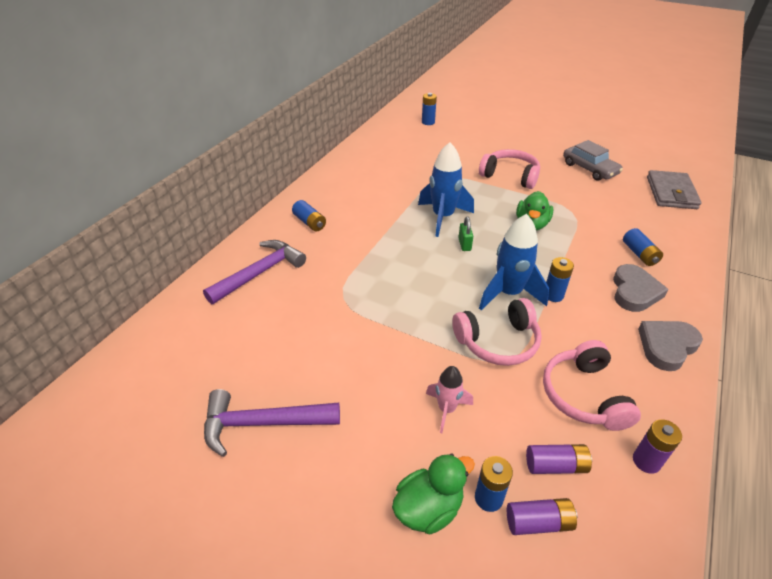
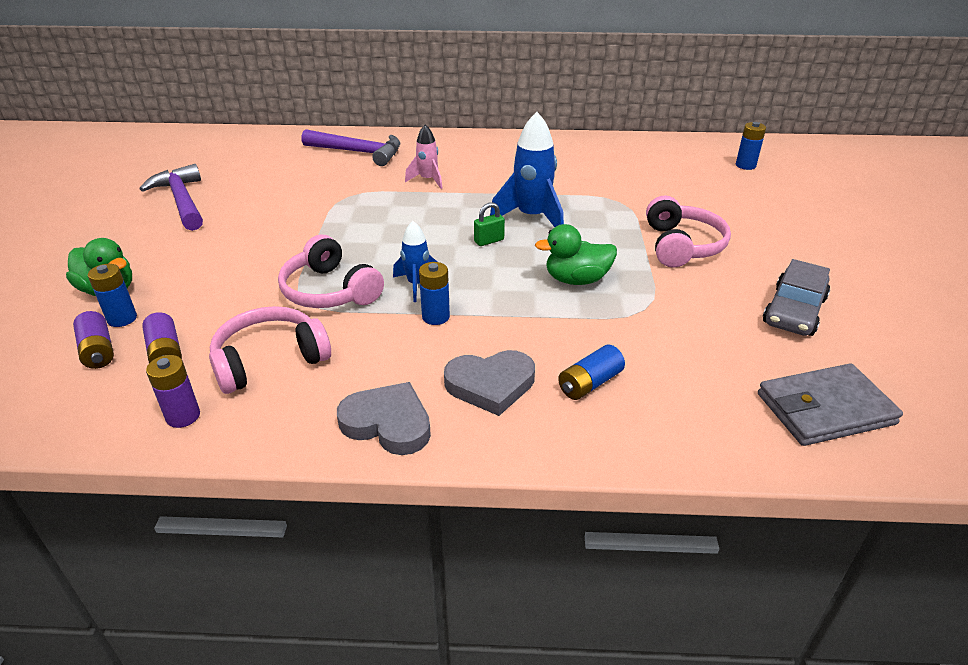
camera: 65 degrees right, 5 degrees down
(310, 222) = (452, 153): blue battery -> none
(446, 409) = (221, 278): pink rocket -> pink rocket (428, 180)
(508, 293) = (417, 285): blue rocket -> blue rocket, size x0.58

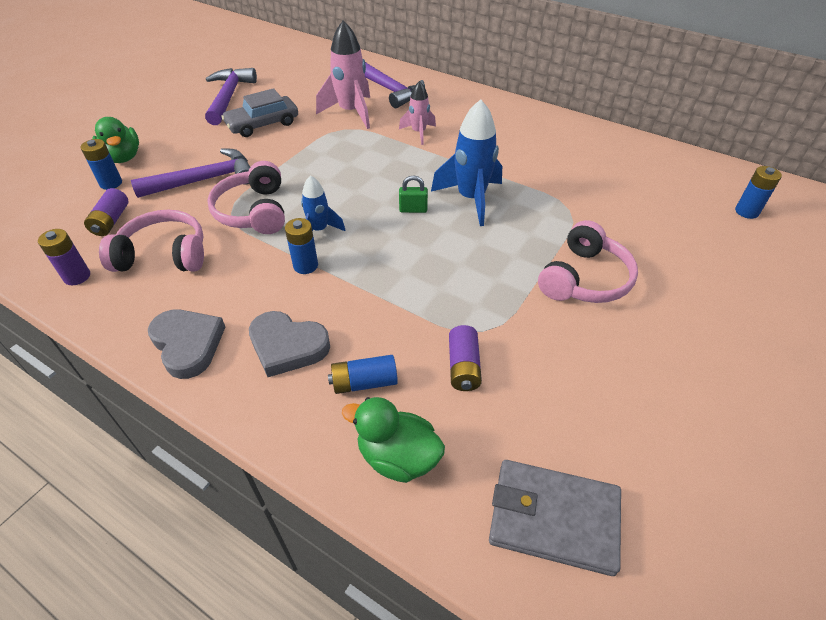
camera: 30 degrees right, 10 degrees up
(98, 351) = (77, 203): purple battery -> purple battery (463, 366)
(240, 281) = (204, 180): none -> purple hammer
(340, 180) = (351, 112): none -> pink rocket
(576, 280) = (450, 276): green duck -> green duck (397, 457)
(794, 311) = (631, 397): grey car -> grey car (262, 124)

